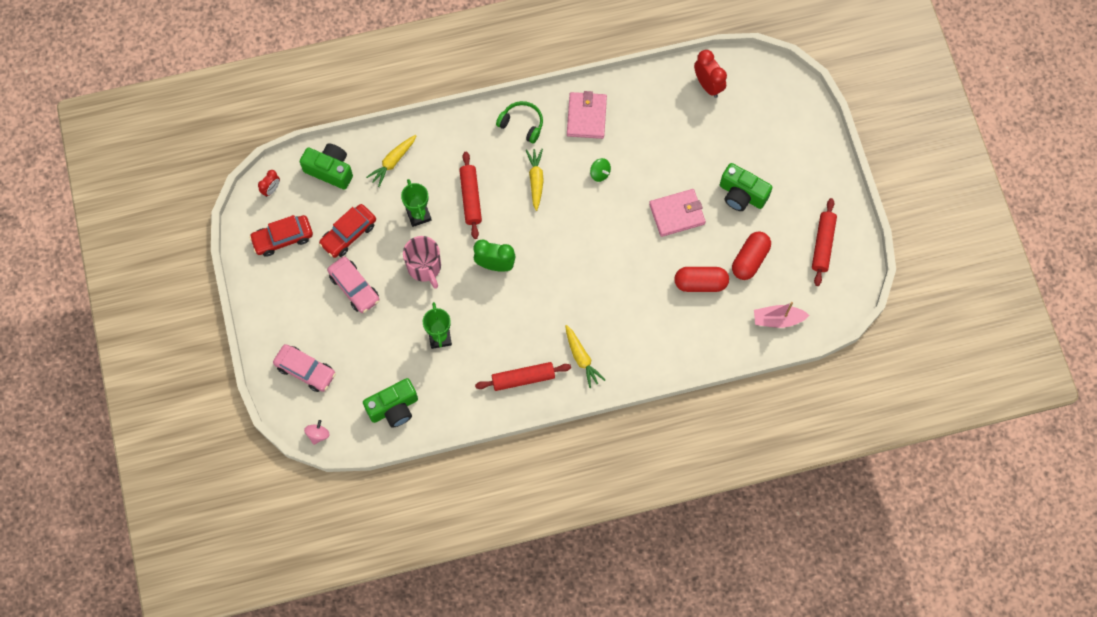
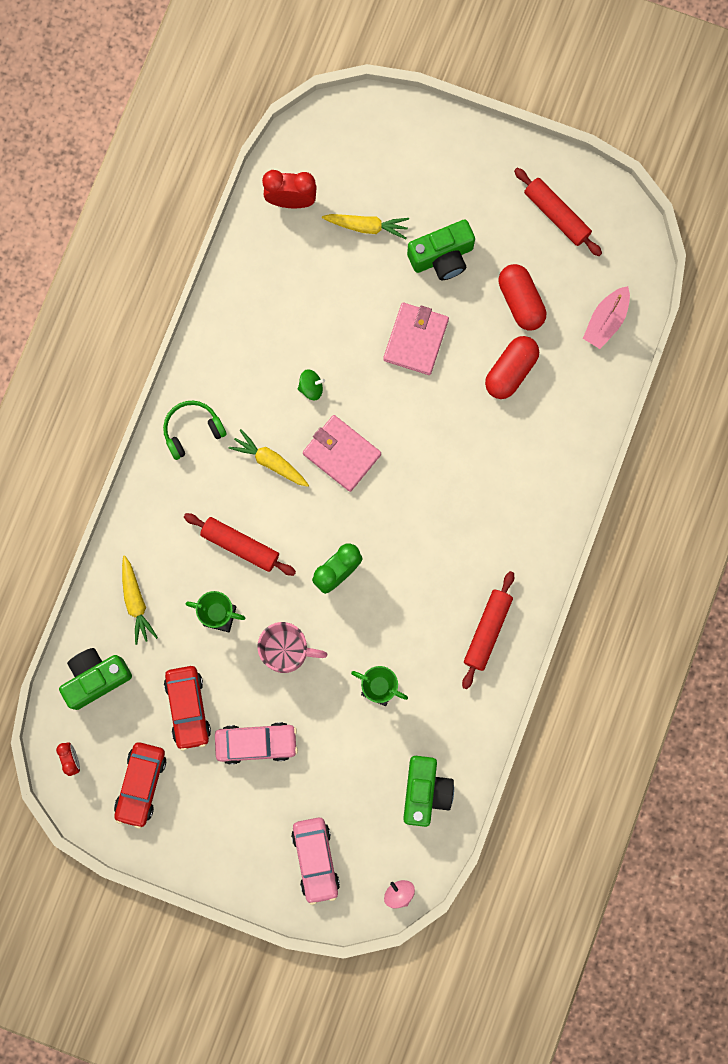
camera: 55 degrees left, 10 degrees up
(305, 370) = (315, 859): pink car -> pink car turned 105 degrees clockwise
(581, 358) = (507, 554): yellow carrot -> yellow carrot (367, 226)
(586, 117) = (234, 355): pink wallet -> pink wallet (341, 454)

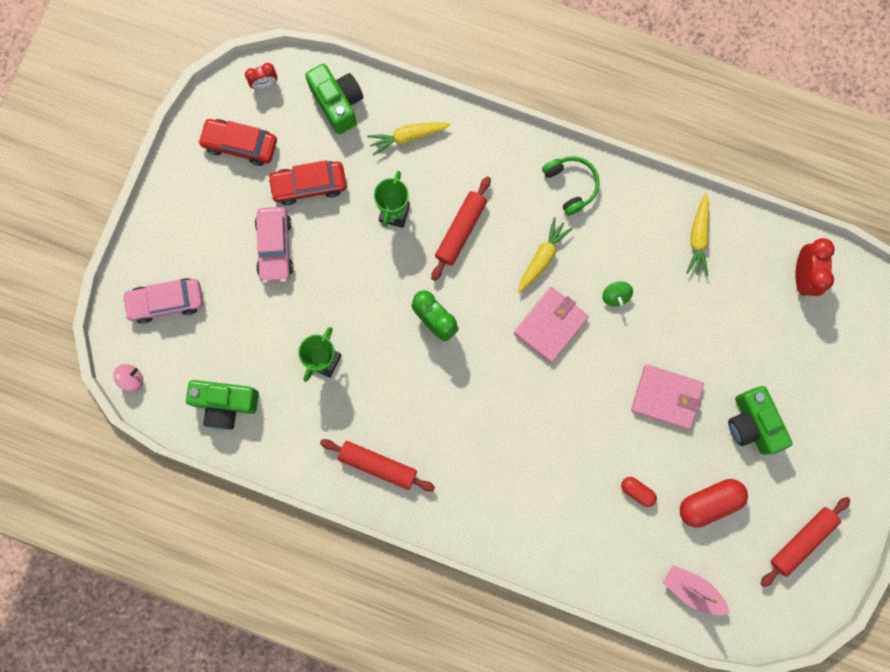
camera: 90 degrees right, 0 degrees up
(286, 650) = (361, 274): pink mug -> none
(367, 226) = (780, 349): yellow carrot -> yellow carrot (698, 238)
(510, 371) = (637, 491): red capsule -> red capsule, size x0.55

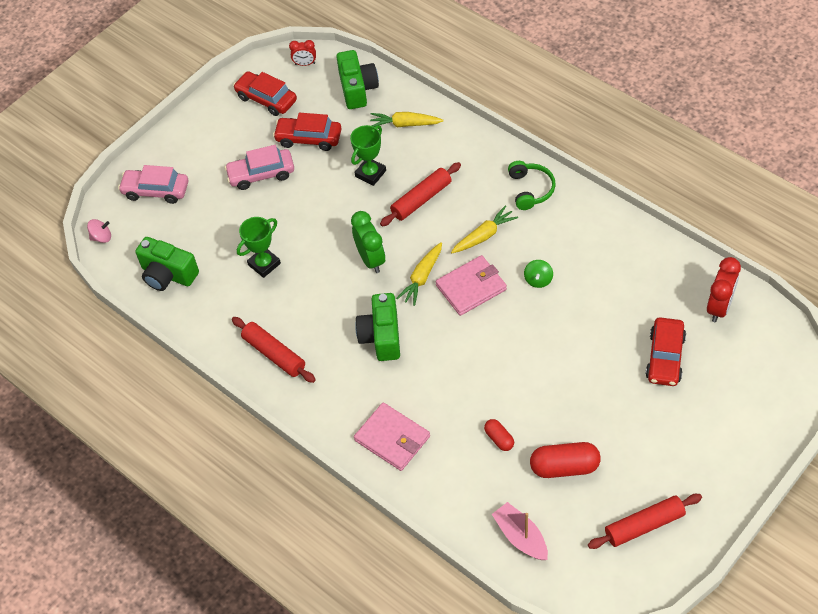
camera: 25 degrees right, 25 degrees down
(275, 247) = (261, 174): pink car -> pink car turned 60 degrees clockwise
(666, 397) = (555, 370): pink wallet -> pink wallet (392, 438)
(698, 238) = (630, 255): yellow carrot -> yellow carrot (422, 278)
(752, 424) = (629, 413): green camera -> green camera (381, 336)
(767, 350) = (665, 357): none -> red car

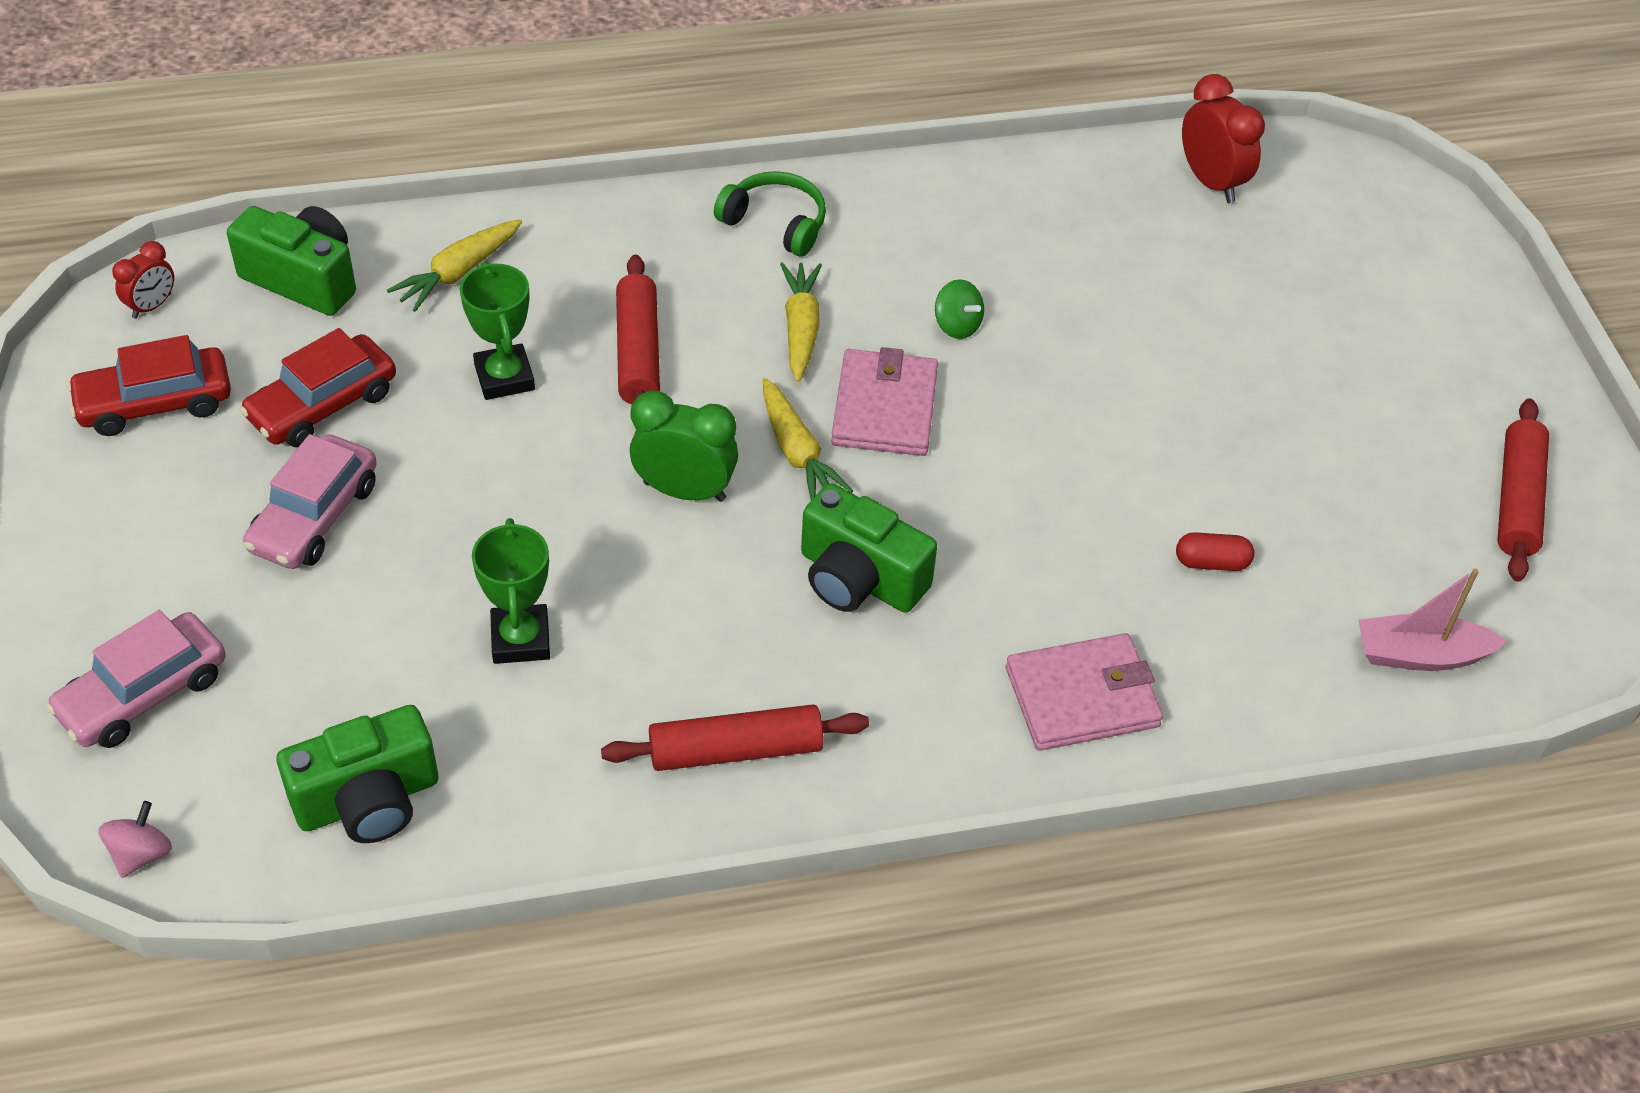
camera: 60 degrees left, 5 degrees down
(564, 467) = (1335, 520): red capsule -> none
(665, 357) = (1243, 289): red car -> none

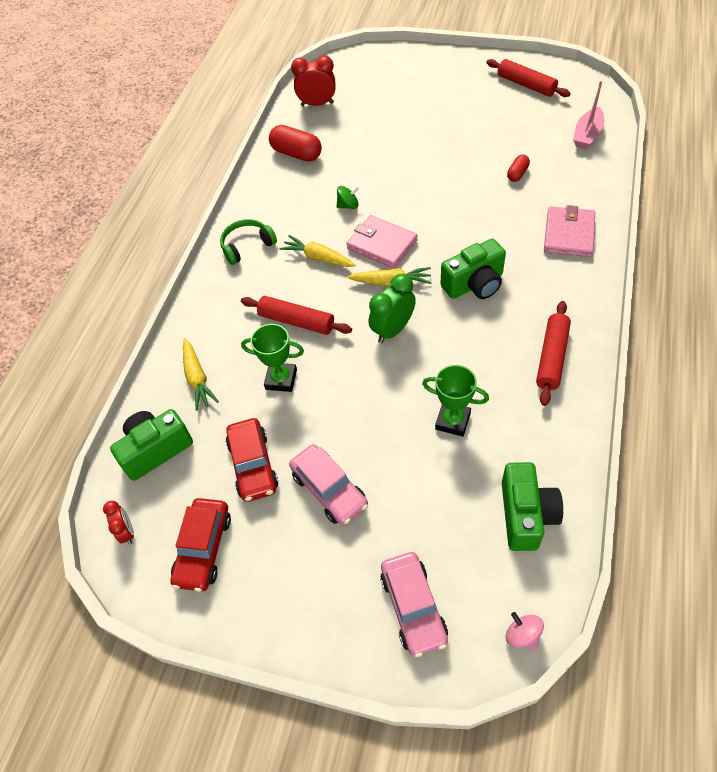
camera: 55 degrees left, 5 degrees up
(1050, 203) = (296, 154): none -> red capsule

